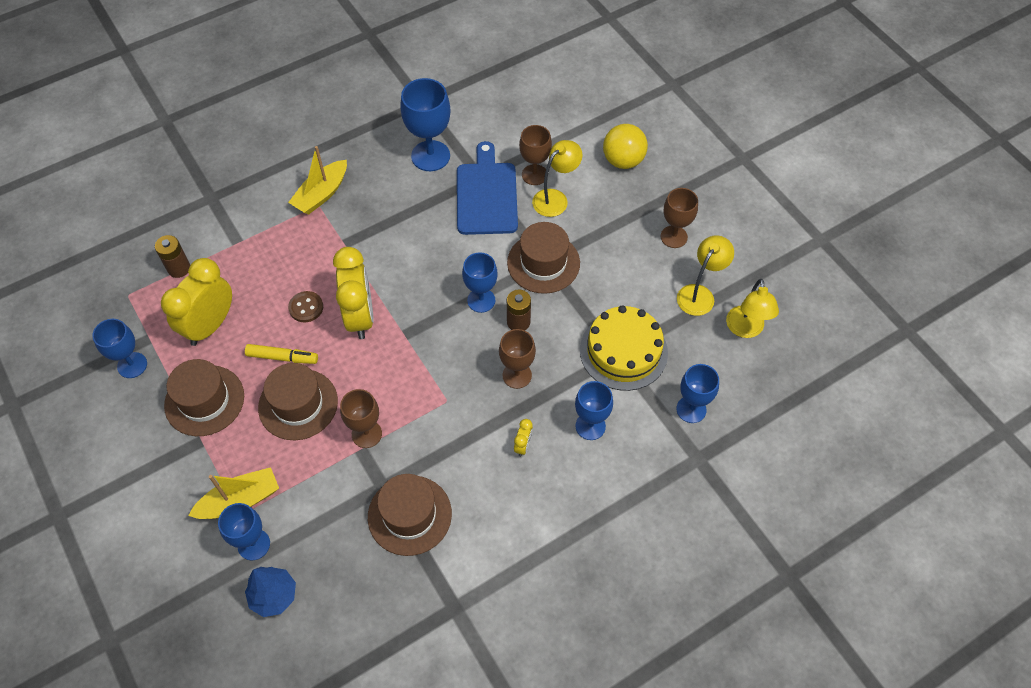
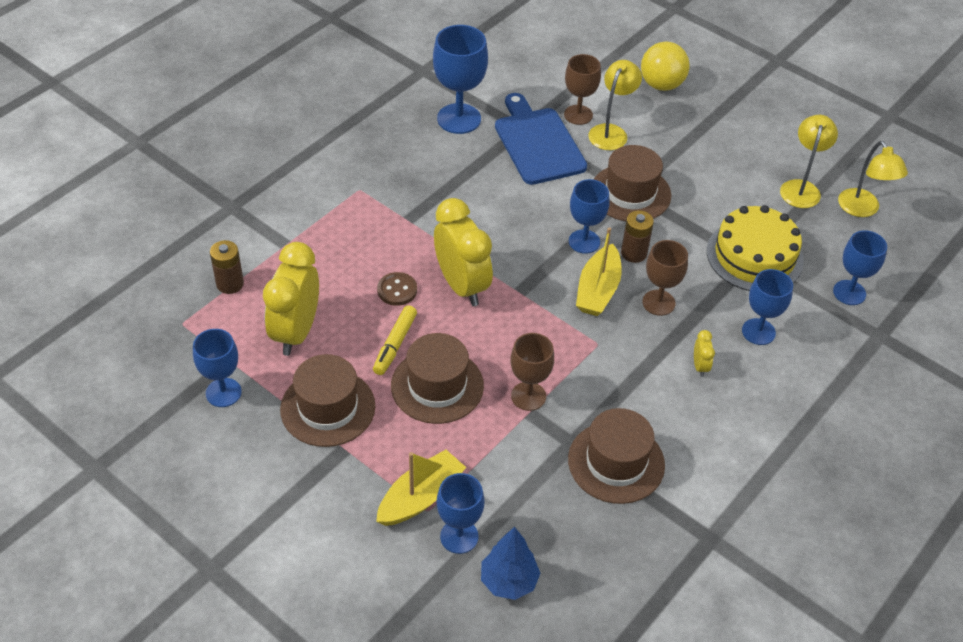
camera: 20 degrees left, 10 degrees down
(282, 357) = (395, 344): yellow marker -> yellow marker turned 120 degrees clockwise
(321, 194) = (357, 178): yellow boat -> yellow boat (598, 290)
(674, 237) = (748, 142): brown goblet -> none

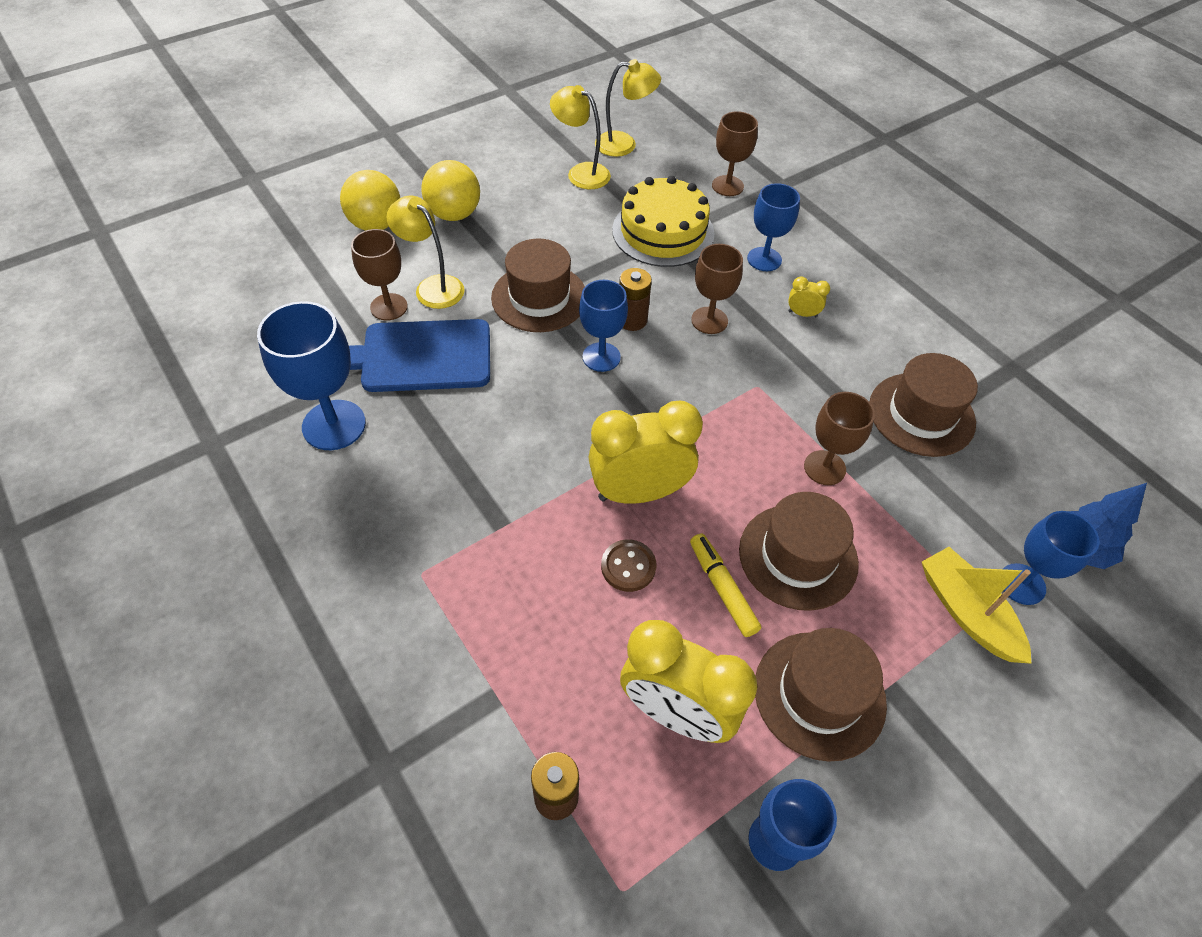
camera: 75 degrees left, 5 degrees up
(395, 344) = (722, 589): yellow marker -> yellow marker turned 150 degrees counterclockwise
(598, 290) = (679, 365): yellow boat -> none
(699, 123) = (454, 214): none -> yellow ball
(849, 292) = (727, 186): blue goblet -> brown goblet

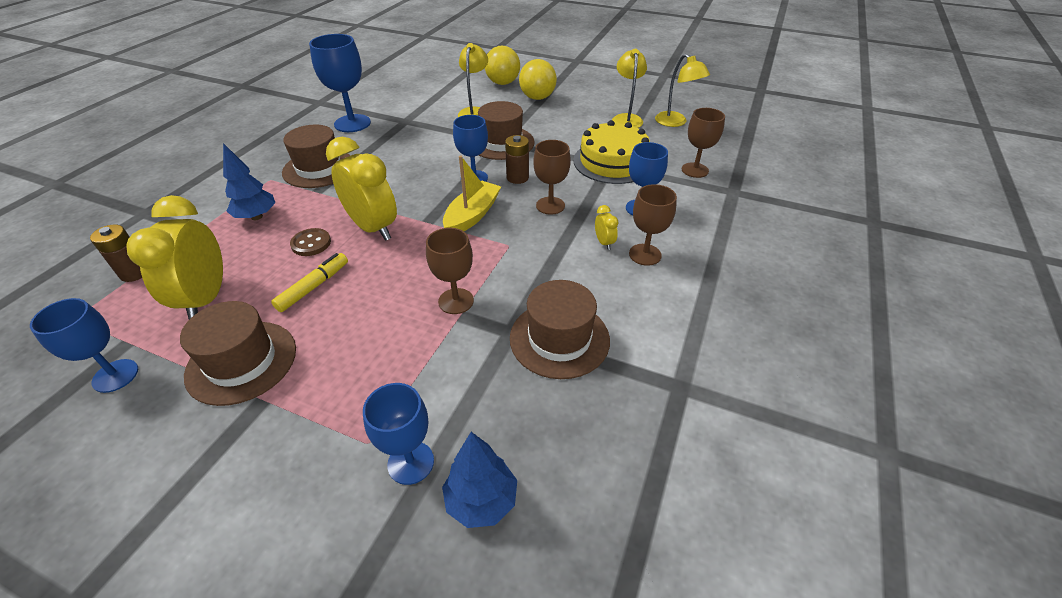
camera: 60 degrees right, 10 degrees down
(389, 307) = (446, 107): brown goblet -> brown goblet (645, 254)
(419, 356) = (419, 127): blue cutting board -> none
(516, 613) = (257, 217): none -> blue tree
(798, 556) = (361, 313): brown hat -> brown hat (319, 168)
(967, 612) = (358, 430): yellow boat -> yellow boat (472, 216)

